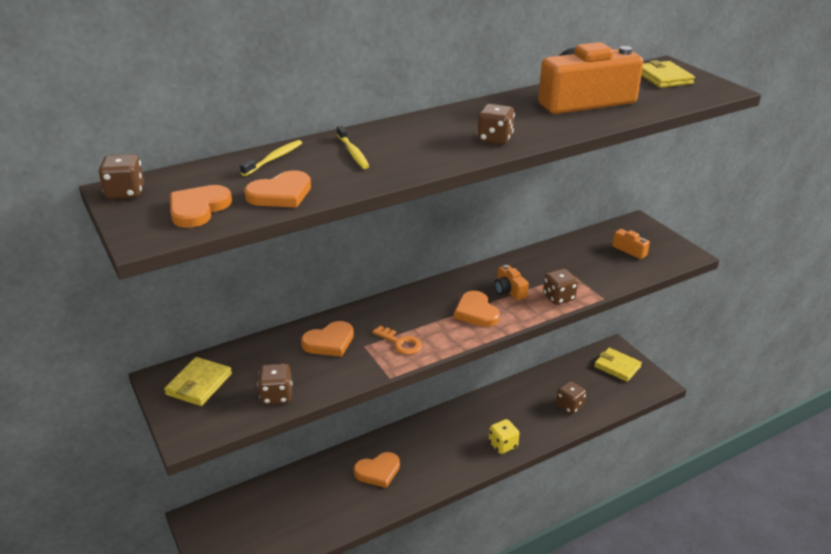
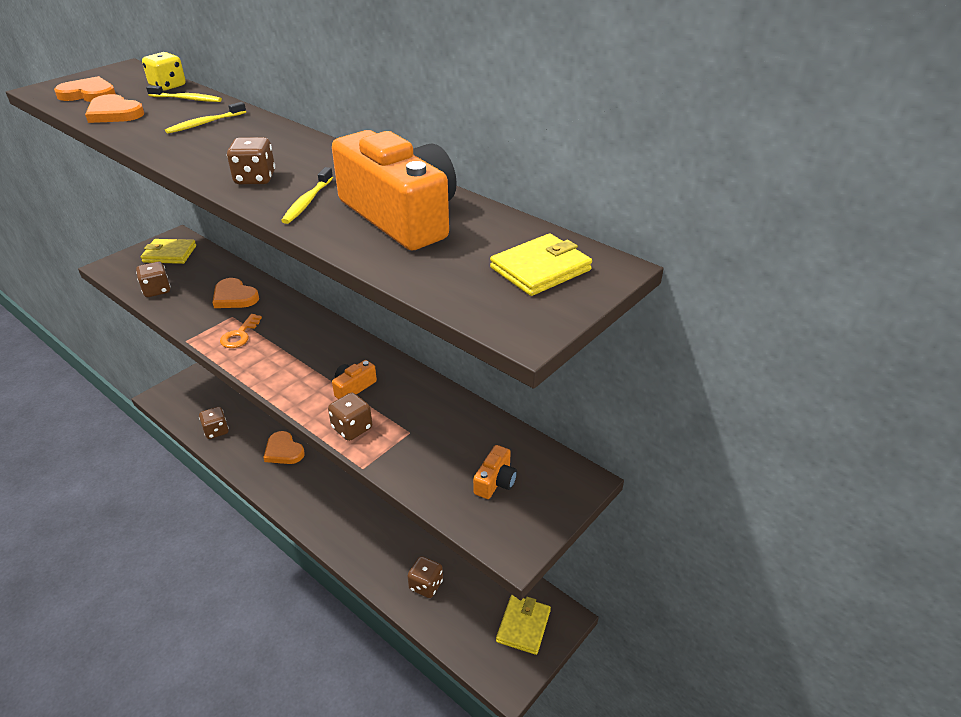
camera: 70 degrees right, 5 degrees up
(125, 193) = (119, 70): brown dice -> brown dice (216, 431)
(476, 312) = (304, 371): orange heart -> none
(503, 445) = (342, 535): yellow dice -> yellow dice (168, 86)
(547, 125) = (307, 201): none -> yellow toothbrush

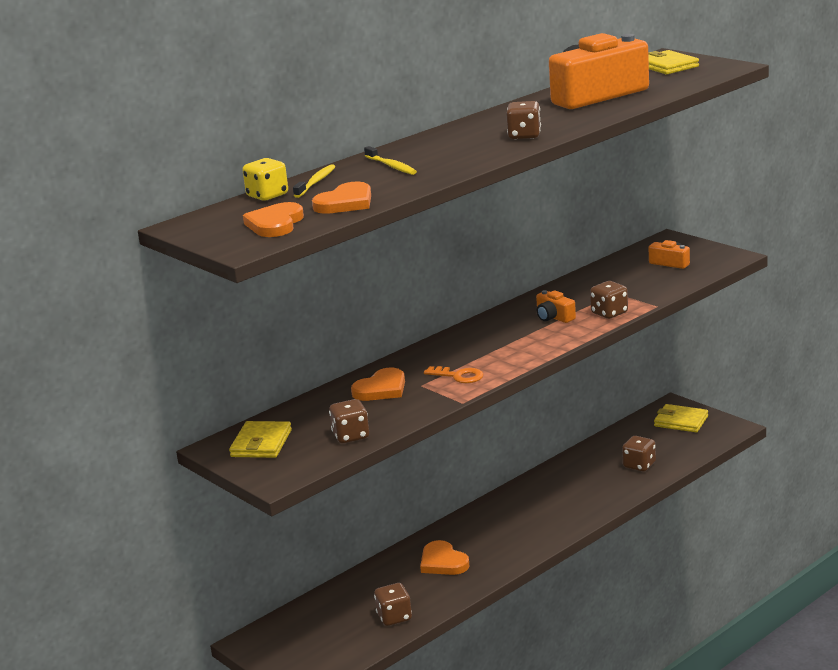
camera: 80 degrees left, 15 degrees down
(283, 451) = (443, 562): orange heart -> orange heart turned 90 degrees clockwise
(307, 201) = (569, 118): yellow toothbrush -> none

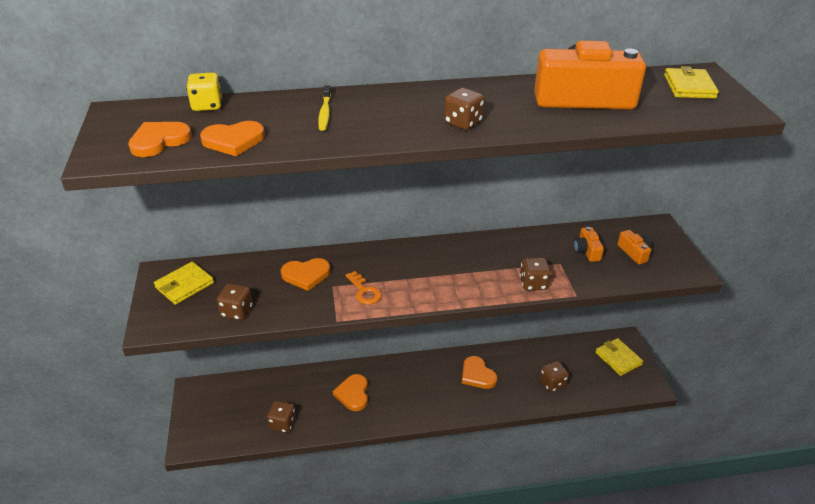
camera: 30 degrees right, 15 degrees up
(316, 182) = (255, 106): yellow toothbrush -> none
(554, 317) = (490, 266): orange camera -> orange camera (586, 251)
(557, 491) = (477, 375): none -> orange heart

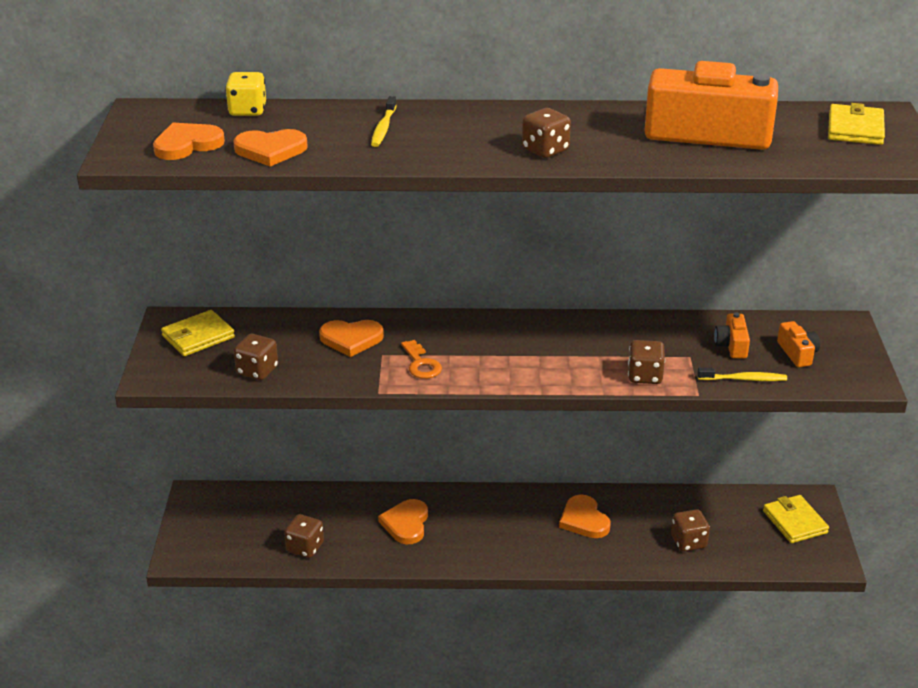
camera: 10 degrees right, 5 degrees down
(604, 278) = (744, 379): none -> yellow toothbrush

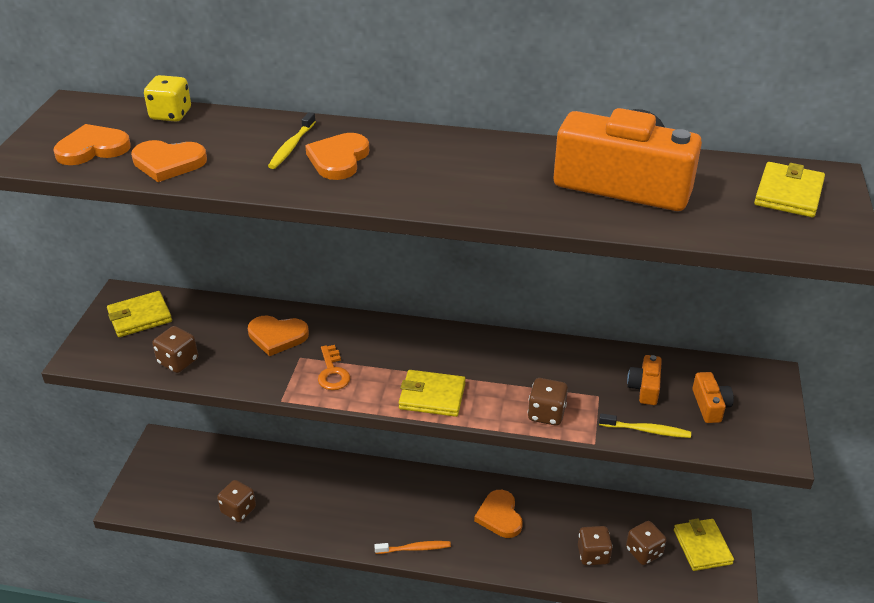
camera: 10 degrees right, 5 degrees up
(406, 524) = (335, 497): orange heart -> orange heart (338, 159)
(504, 559) = (414, 548): none -> orange toothbrush
(528, 373) = (432, 396): none -> yellow wallet
(545, 150) = (443, 189): brown dice -> brown dice (643, 552)

